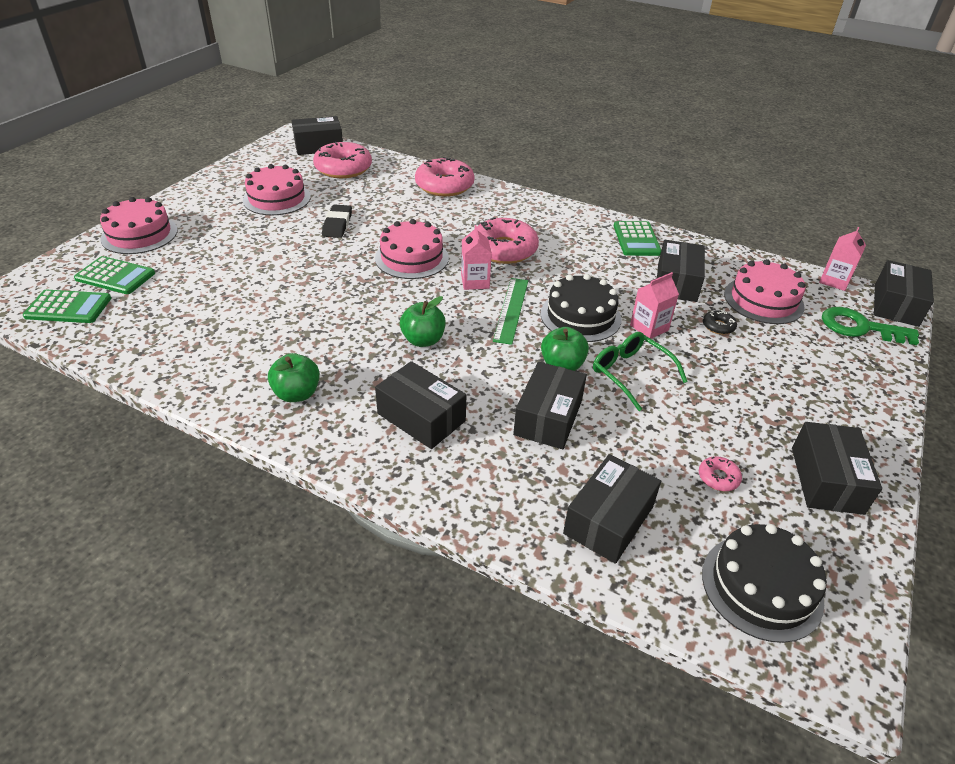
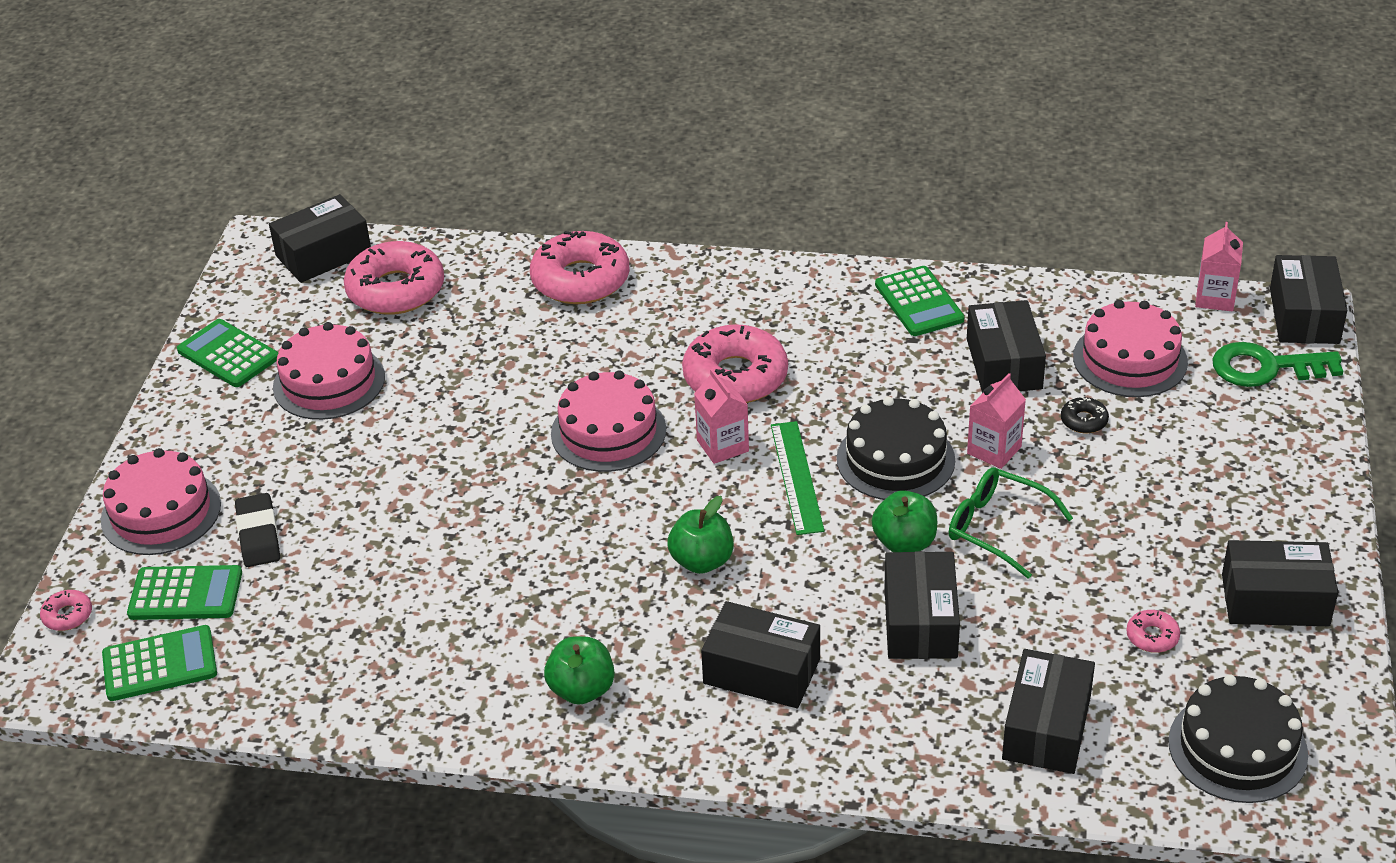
camera: 15 degrees left, 0 degrees up
(45, 270) = (67, 615): none -> pink donut
(236, 175) = (228, 354): none -> green calculator
(337, 224) = (459, 404): black eraser -> black eraser (258, 535)
(826, 480) = (1275, 600): black box -> black box turned 75 degrees counterclockwise

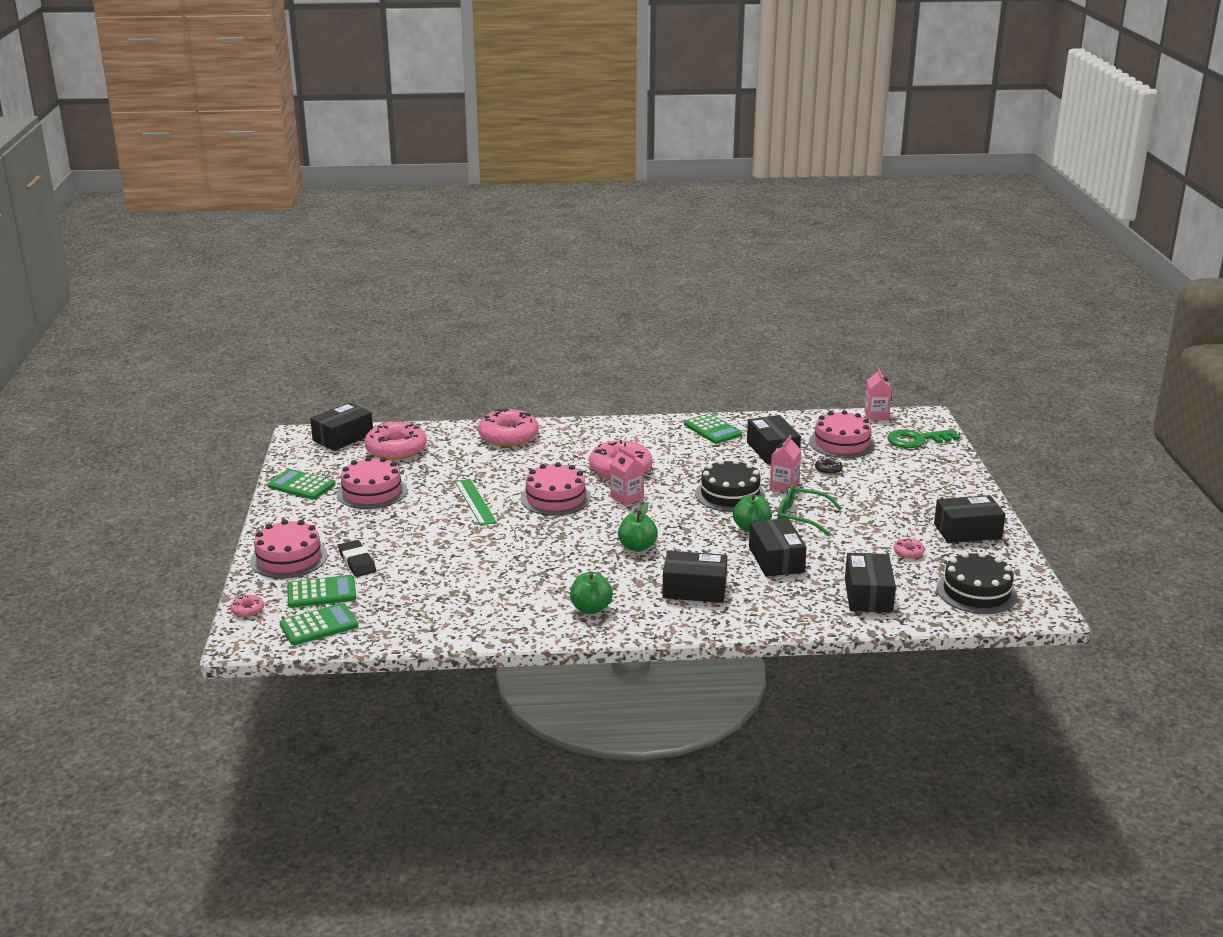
camera: 15 degrees left, 15 degrees down
(797, 477) = (676, 507): green ruler -> green ruler (475, 502)
(1304, 316) = (927, 418): black box -> none

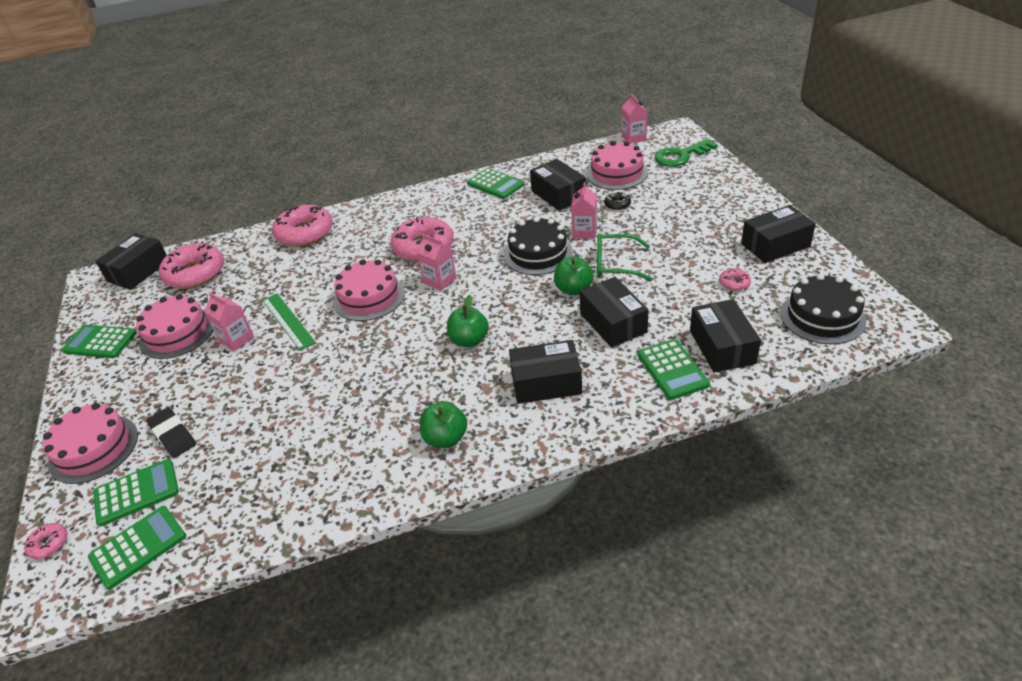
camera: 10 degrees left, 15 degrees up
(425, 506) = (236, 339): none -> pink carton
(813, 602) = (672, 369): none -> green calculator

